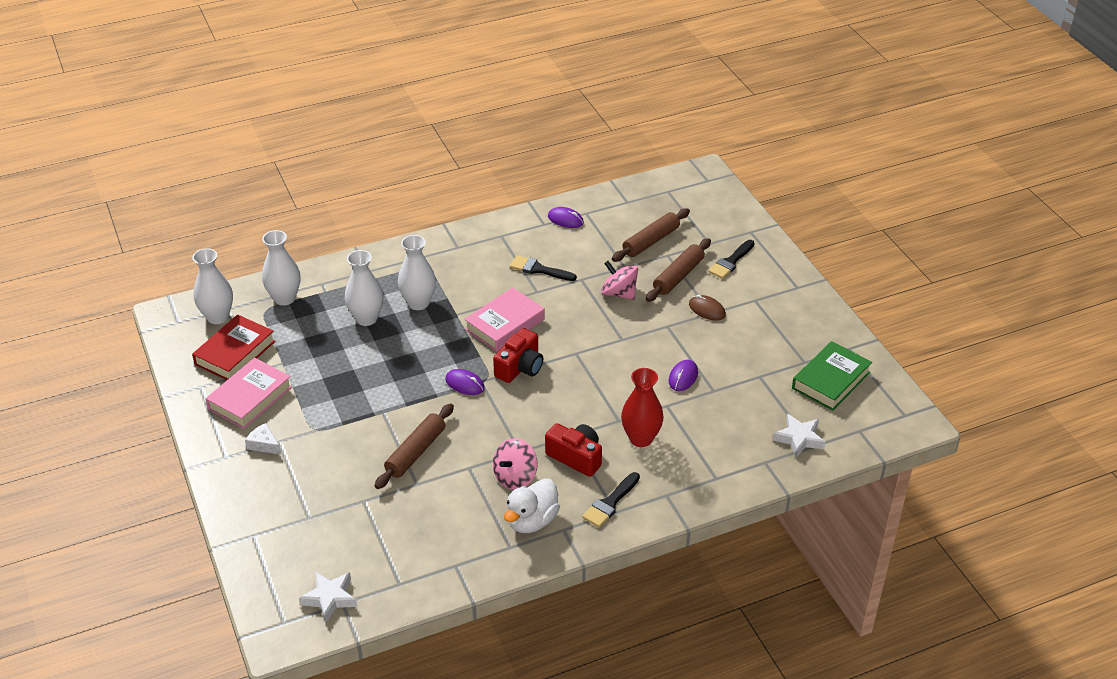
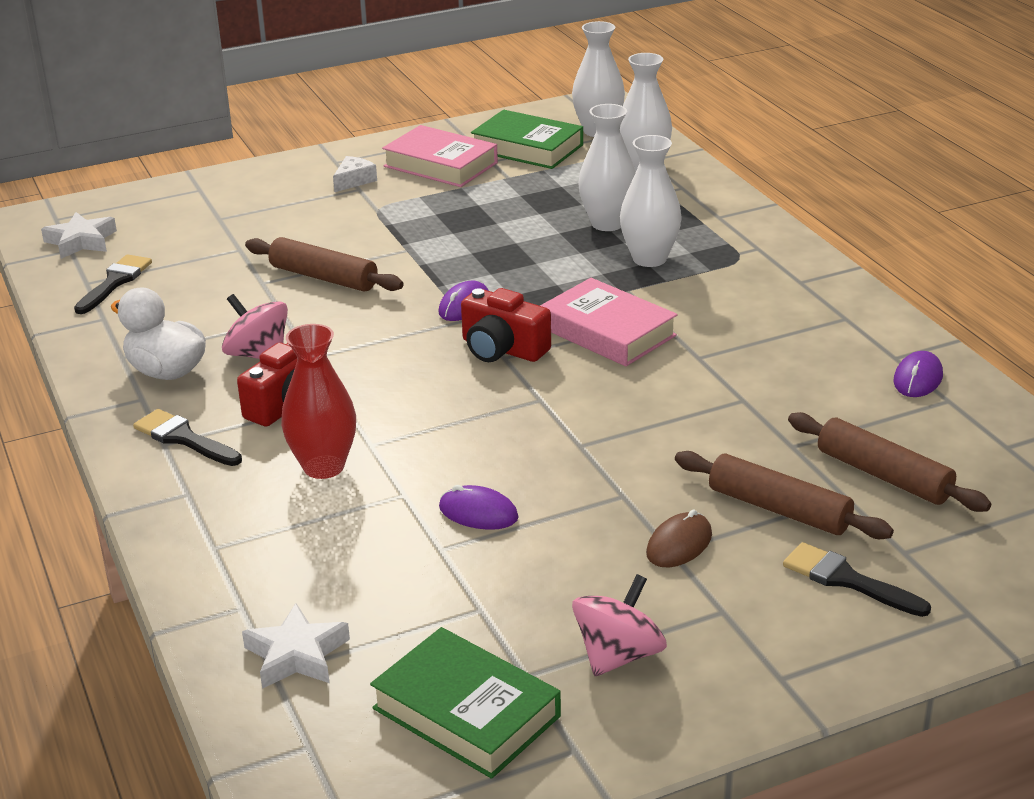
camera: 90 degrees right, 10 degrees down
(235, 353) = (527, 148): red book -> green book
(539, 269) = (760, 357): black brush -> black brush (115, 282)
(619, 293) = (710, 440): pink spinning top -> pink spinning top (618, 655)

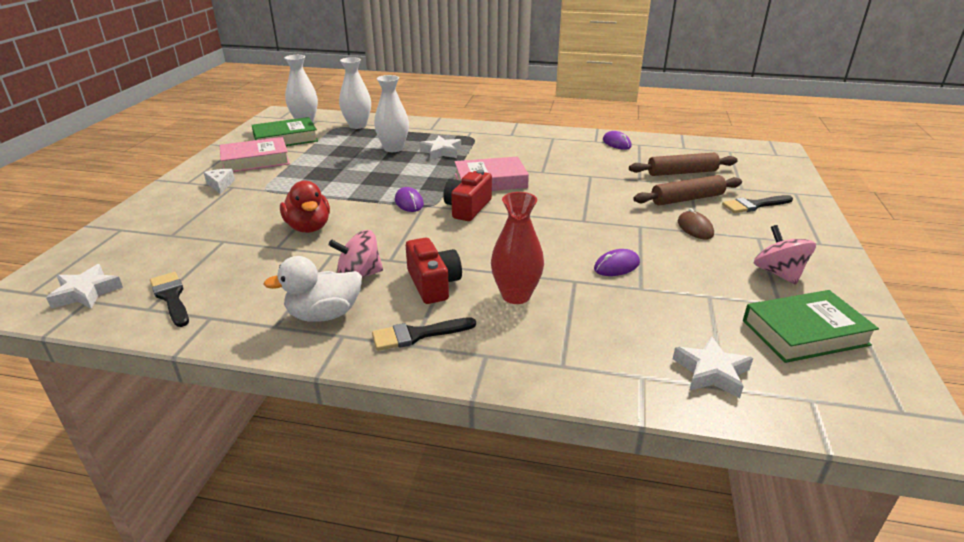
camera: 55 degrees left, 0 degrees up
(324, 277) = (308, 227): brown rolling pin -> red duck
(502, 349) = (467, 208): red camera -> red camera turned 135 degrees clockwise
(649, 259) = (441, 152): white vase -> white star

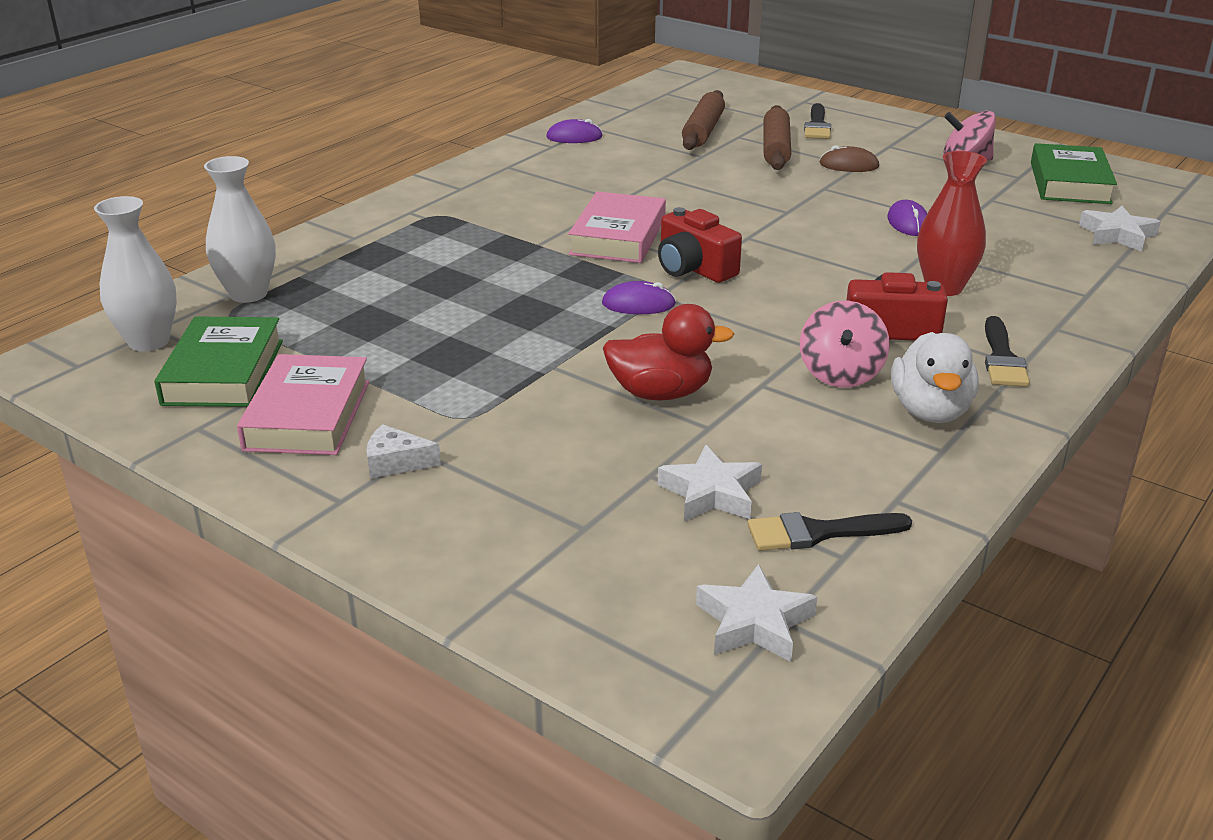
camera: 65 degrees left, 0 degrees up
(393, 148) = (407, 281): white vase -> none
(441, 152) = (469, 248): white star -> white star (711, 493)

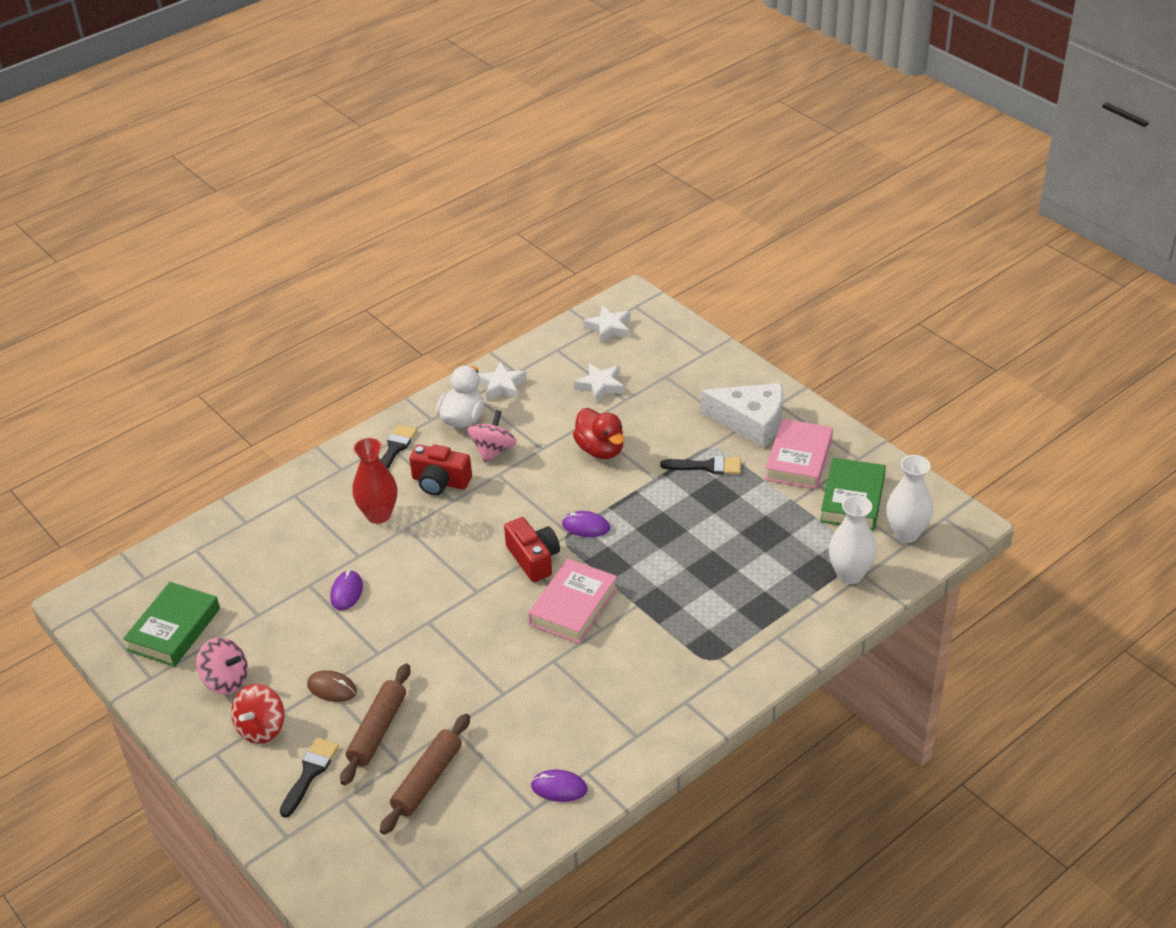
camera: 165 degrees left, 10 degrees up
(396, 462) = (751, 422): white cheese -> white cheese, size x2.23
(661, 393) = (600, 450): red duck -> red duck turned 135 degrees counterclockwise
(818, 533) = (561, 361): black brush -> black brush (707, 466)
(892, 141) = (261, 728): none -> red spinning top
(1117, 235) = (210, 554): white star -> white star (501, 386)

